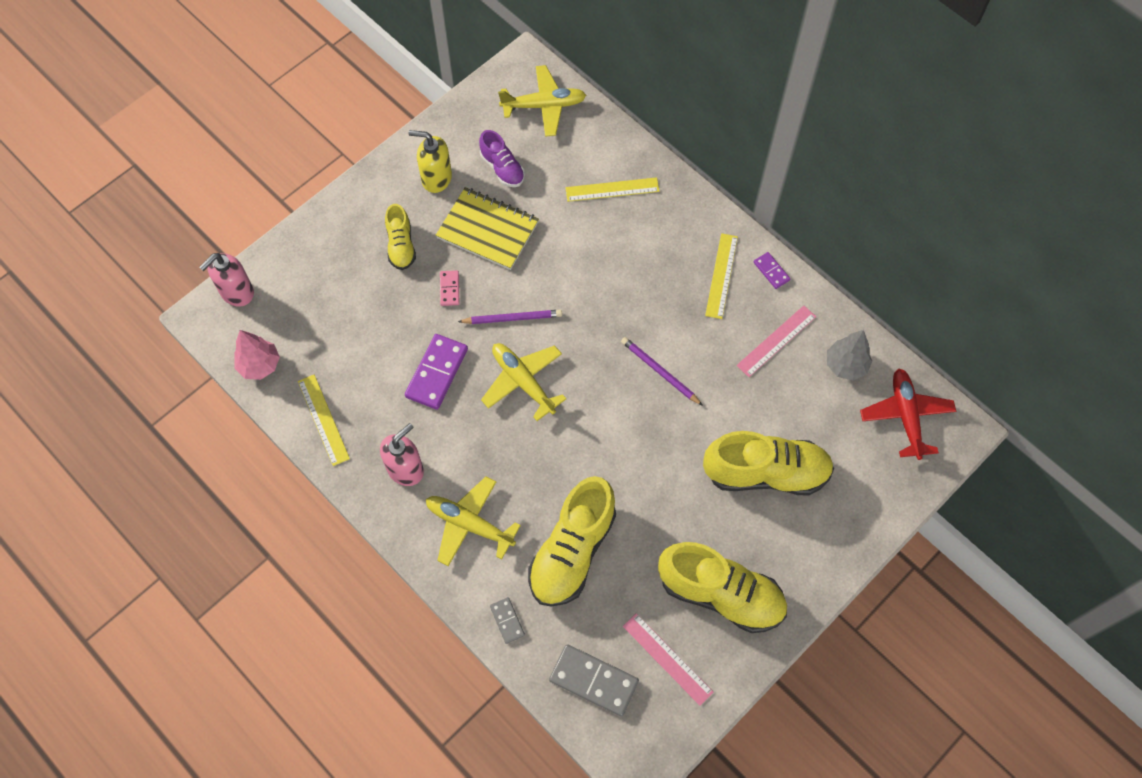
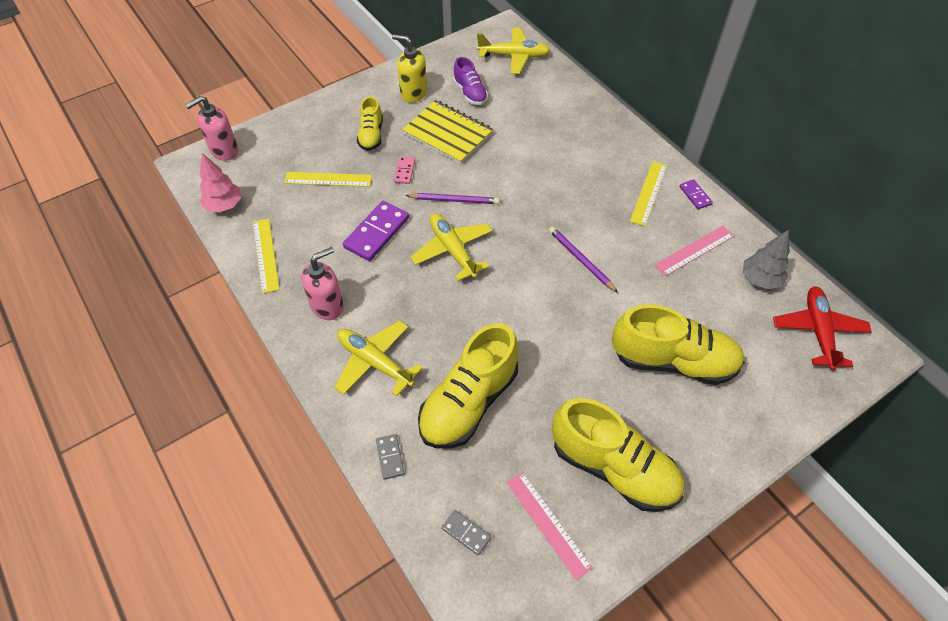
camera: 10 degrees right, 10 degrees down
(594, 680) = (466, 533): grey domino -> grey domino, size x0.53
(612, 189) = (560, 119): yellow ruler -> yellow ruler (328, 179)

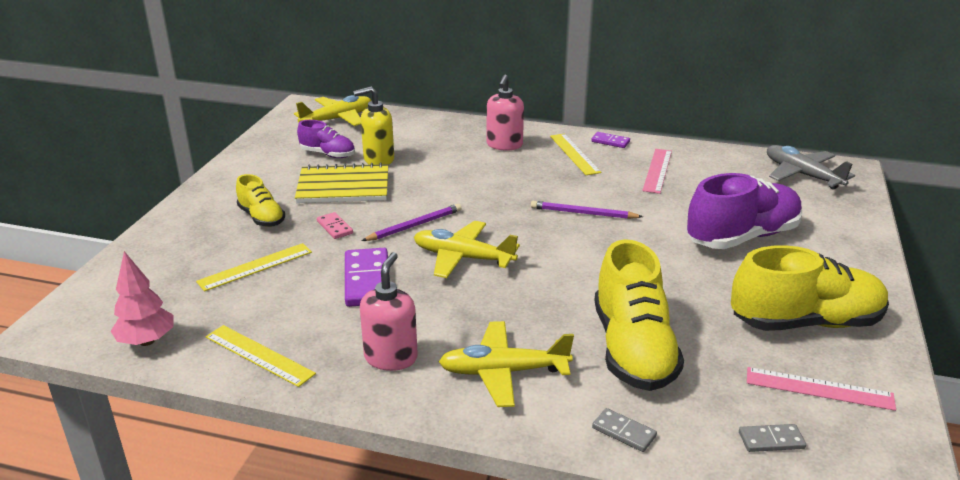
camera: 40 degrees left, 25 degrees down
(224, 150) = (84, 299): pink soap dispenser -> pink soap dispenser (504, 145)
(413, 93) = (267, 174): yellow soap dispenser -> yellow soap dispenser (378, 159)
(673, 361) = (742, 237): yellow shoe -> purple shoe
(760, 279) = (724, 166): grey tree -> none
(818, 331) = (802, 175): red plane -> grey plane

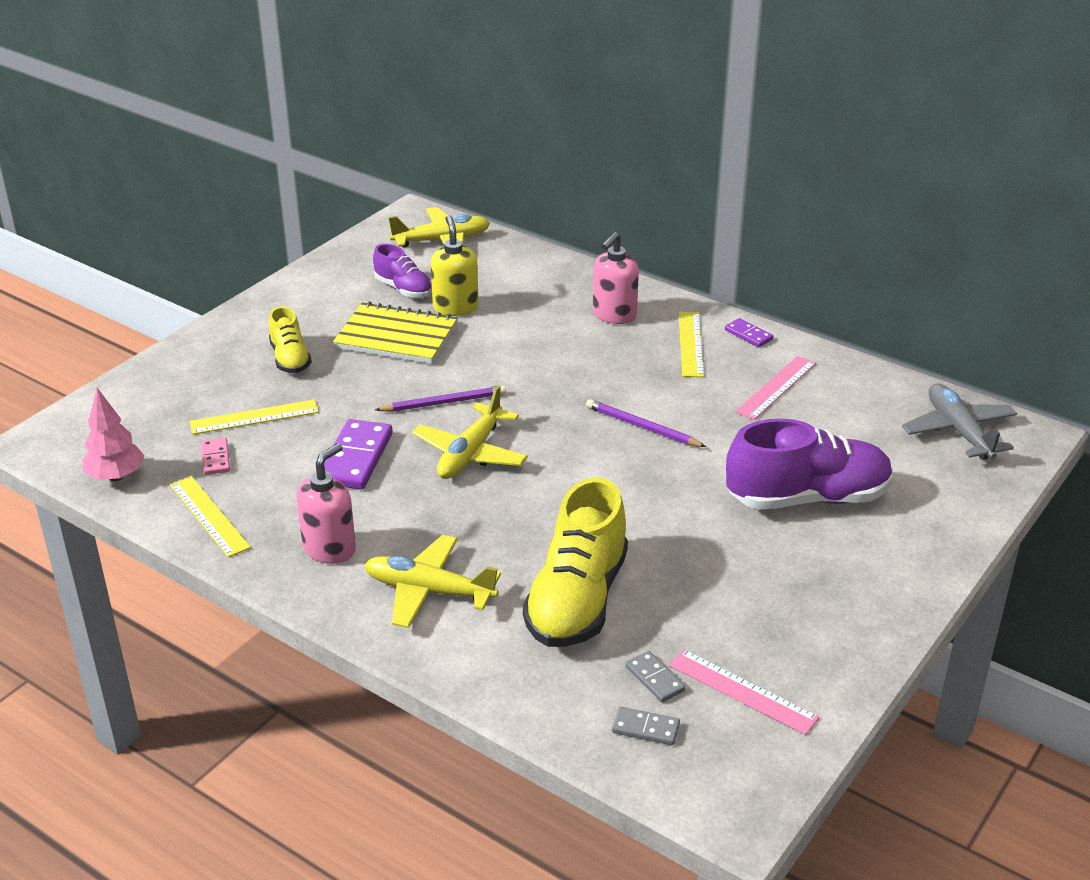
camera: 20 degrees right, 5 degrees up
(335, 227) = (358, 387): pink domino -> pink domino (216, 458)
(378, 159) = (455, 307): yellow soap dispenser -> yellow soap dispenser turned 75 degrees clockwise
(462, 258) = (470, 454): yellow plane -> yellow plane turned 105 degrees counterclockwise
(623, 432) = (504, 681): grey domino -> grey domino (654, 679)
(805, 322) = (792, 617): yellow shoe -> none

